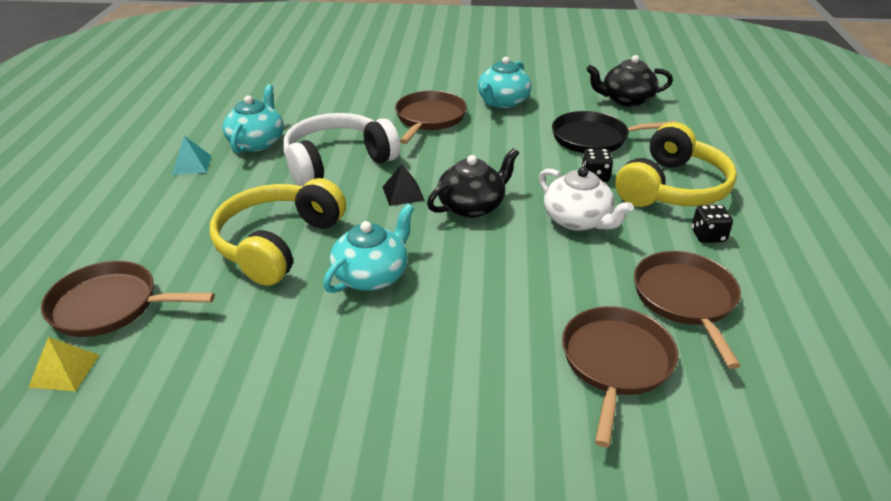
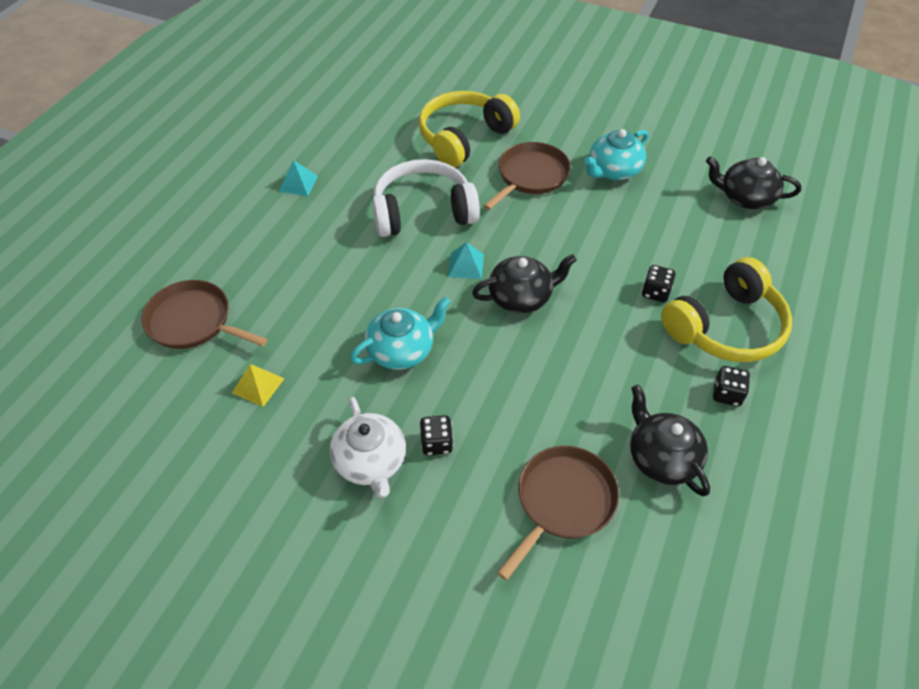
camera: 20 degrees right, 15 degrees up
(64, 370) = (147, 373): yellow pyramid -> yellow pyramid (258, 385)
(257, 142) = (362, 169): turquoise teapot -> none
(278, 244) = (339, 294): yellow headphones -> yellow headphones (464, 138)
(403, 193) = (466, 265): black pyramid -> turquoise pyramid
(453, 347) = (436, 443): none -> black dice
(578, 220) = (610, 341): white teapot -> white teapot (370, 462)
(593, 138) = (681, 242): black pan -> none
(685, 299) = (662, 457): brown pan -> black teapot

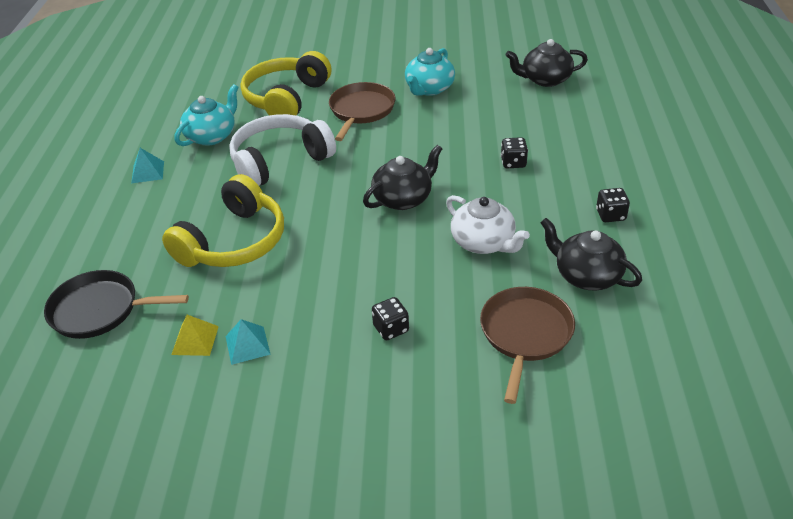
camera: 20 degrees left, 10 degrees down
(193, 321) = (100, 310): brown pan -> black pan
(370, 462) = (338, 363): white teapot -> white teapot (483, 242)
(402, 350) = (319, 269): turquoise teapot -> turquoise teapot (212, 136)
(466, 265) = (341, 189): turquoise pyramid -> turquoise pyramid (247, 345)
(725, 327) = (582, 170): yellow headphones -> yellow headphones (234, 242)

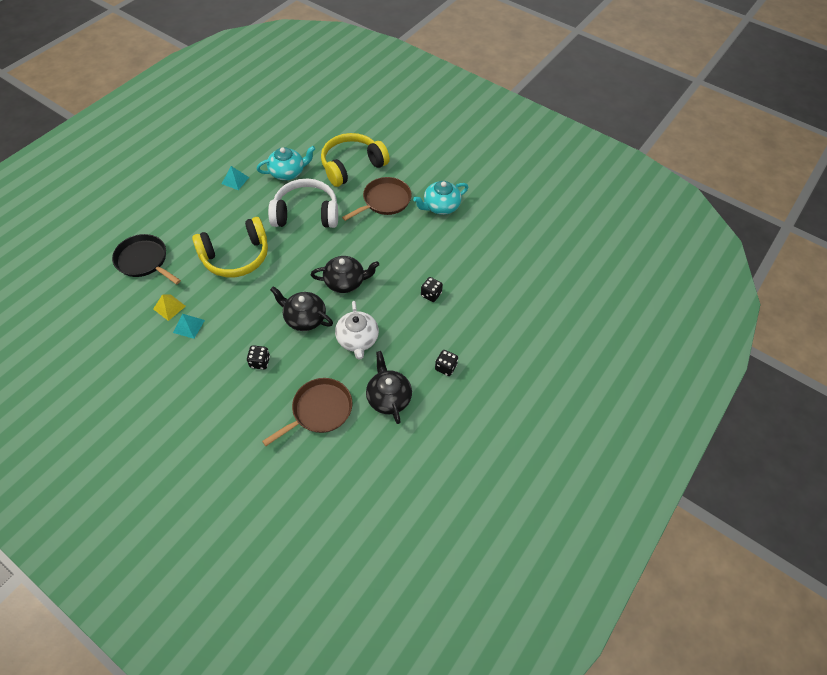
camera: 30 degrees right, 15 degrees up
(545, 79) = (520, 241): black teapot -> black teapot (304, 318)

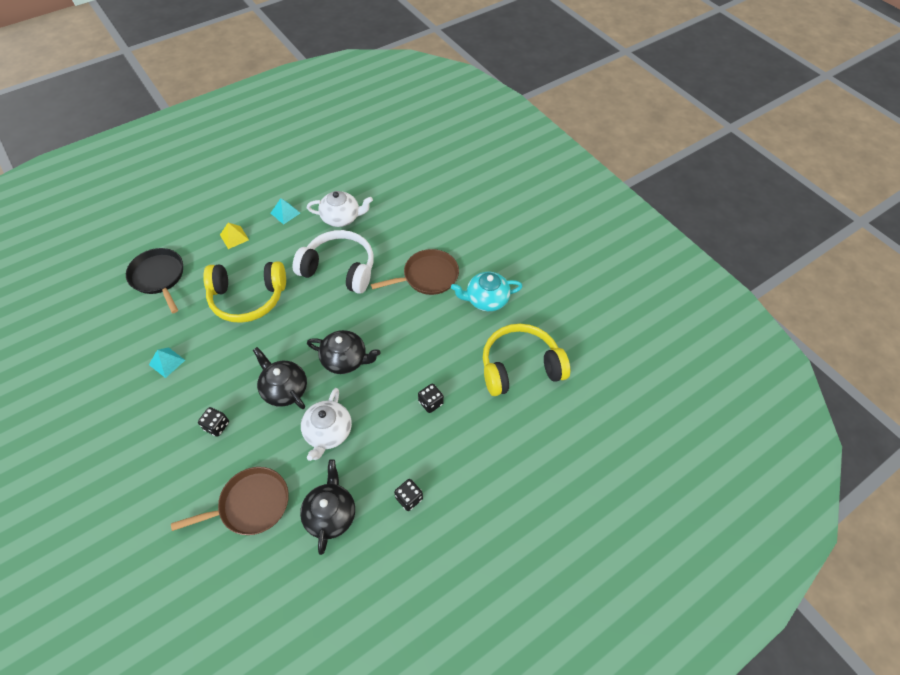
camera: 20 degrees right, 0 degrees up
(169, 307) = (158, 335): yellow pyramid -> yellow pyramid (234, 237)
(288, 172) = (341, 218): turquoise teapot -> white teapot
(352, 166) = (410, 227): yellow headphones -> yellow headphones (520, 367)

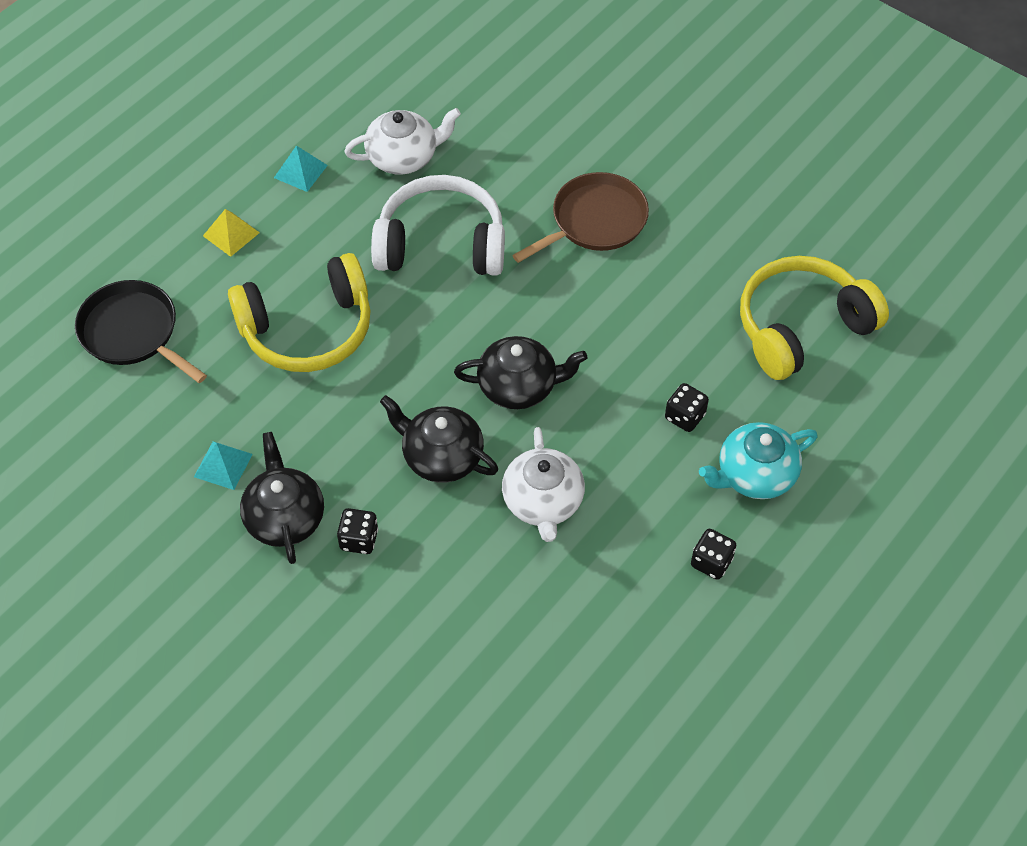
camera: 15 degrees left, 0 degrees up
(251, 504) = (472, 636): brown pan -> none
(330, 514) = (602, 616): black teapot -> black teapot (285, 517)
(486, 299) = (706, 235): turquoise teapot -> turquoise teapot (754, 474)

